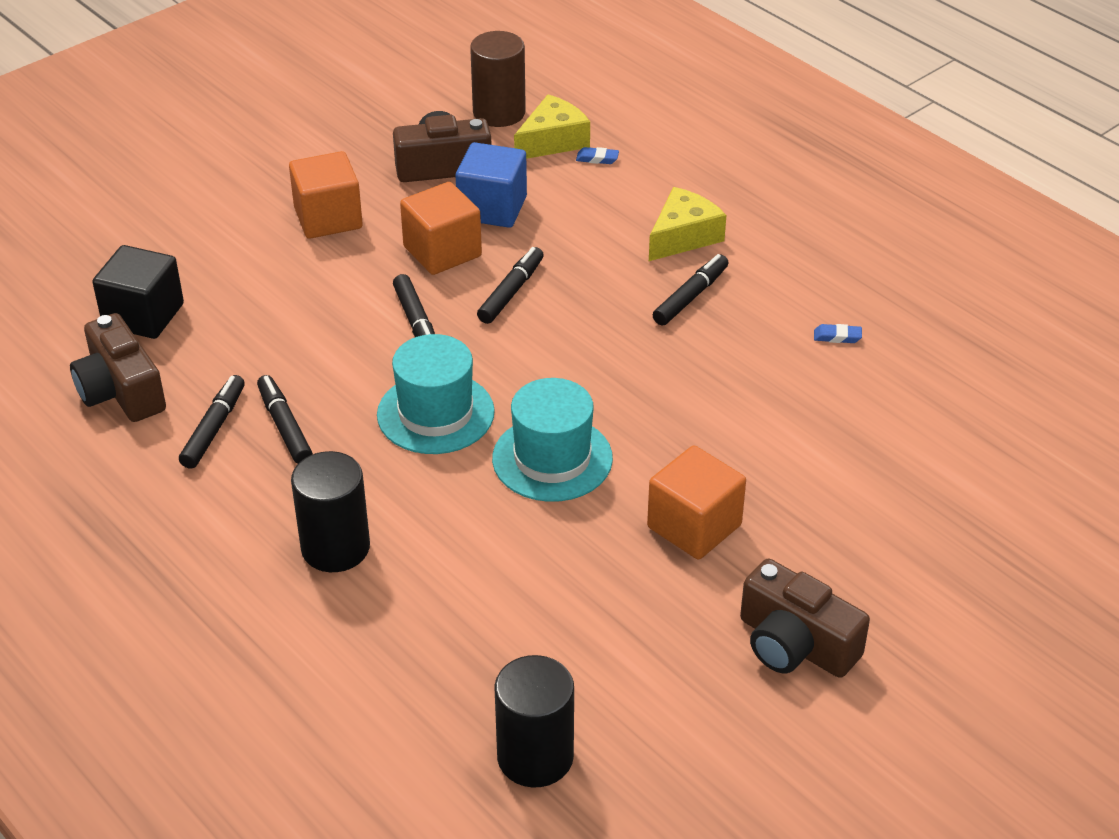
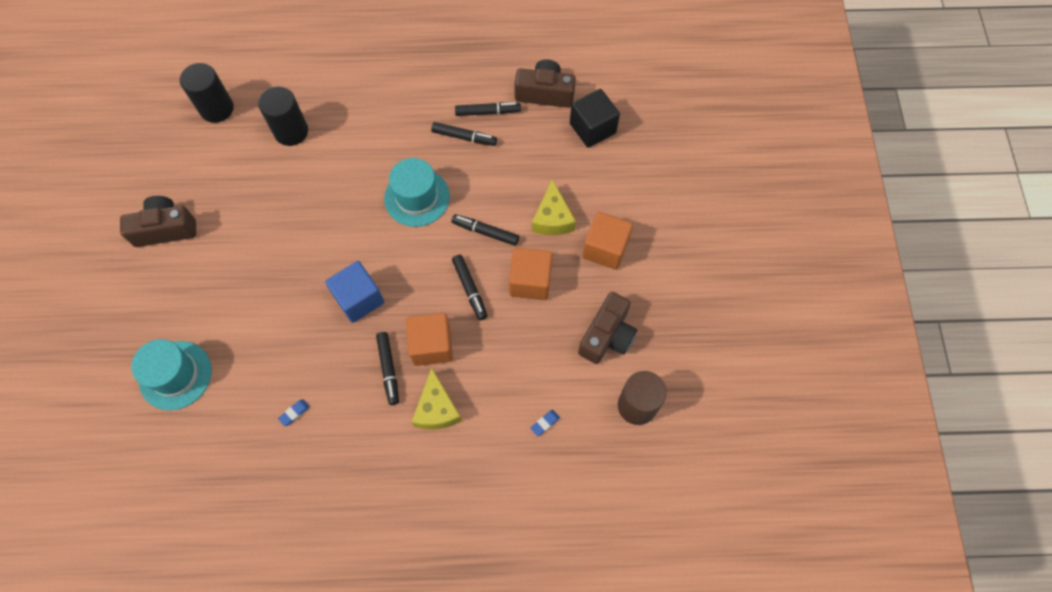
camera: 130 degrees right, 25 degrees up
(214, 428) = (487, 112): black marker -> black marker turned 60 degrees counterclockwise
(335, 548) = (376, 112): black cylinder -> black cylinder (291, 131)
(492, 208) = (546, 332): blue cube -> blue cube (359, 299)
(552, 458) = (345, 221): turquoise hat -> turquoise hat (175, 375)
(553, 141) = (582, 413): yellow cheese -> yellow cheese (552, 218)
(694, 526) = (255, 244): orange cube -> orange cube (432, 345)

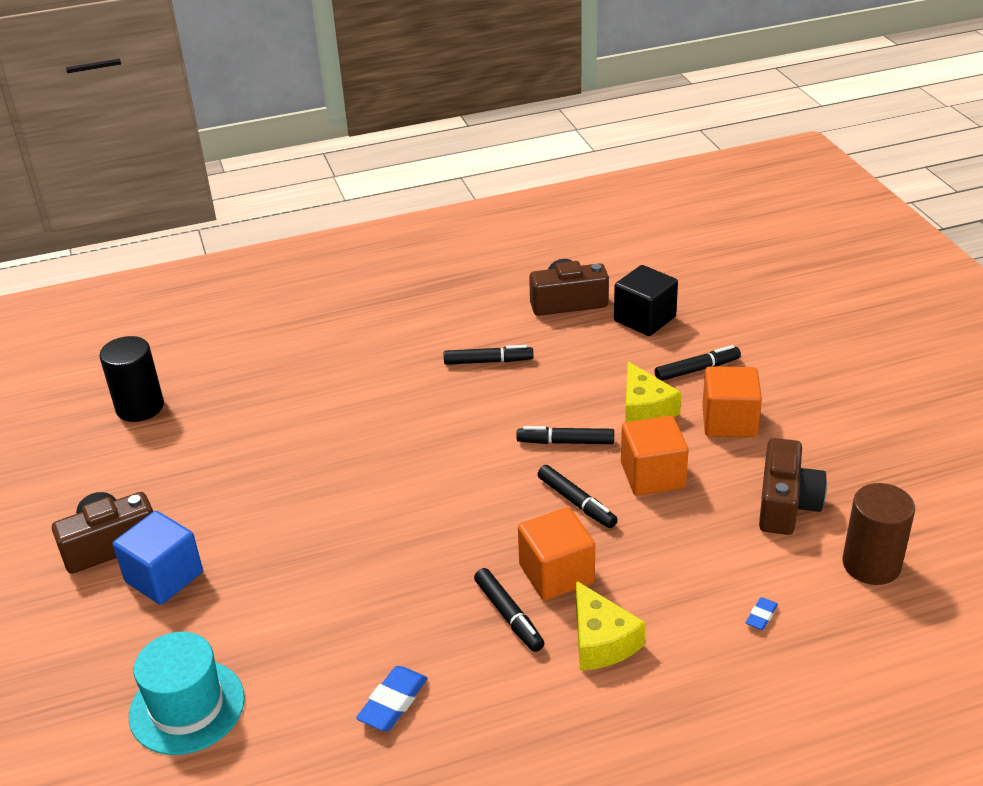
camera: 15 degrees left, 30 degrees down
(291, 131) = (254, 406): black cylinder -> none
(294, 413) = (393, 702): blue eraser -> blue eraser, size x1.76
(359, 299) = (428, 550): blue cube -> blue cube (164, 577)
(417, 197) = (456, 430): turquoise hat -> none
(487, 112) = (506, 333): black marker -> black marker (697, 369)

